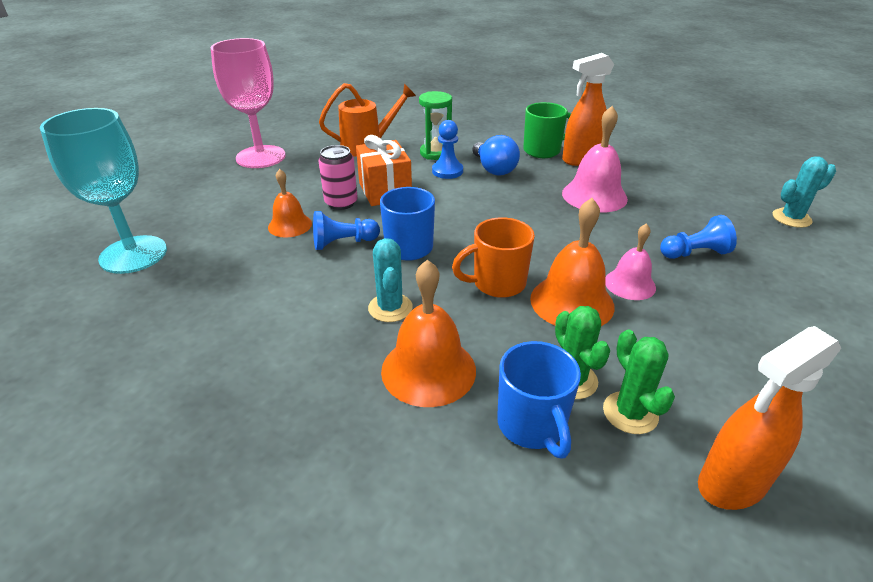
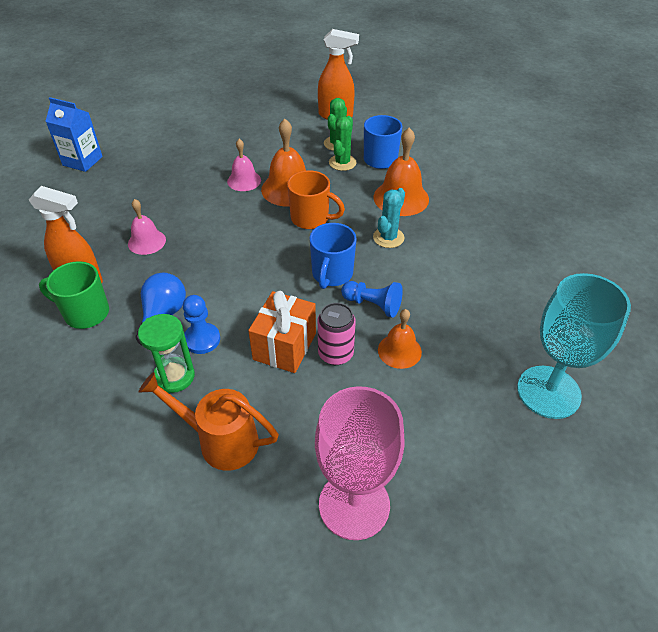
camera: 140 degrees left, 10 degrees up
(594, 195) = (146, 241): pink bell -> pink bell, size x0.63
(694, 253) = (178, 175): blue pawn -> none
(791, 218) = (82, 161): turquoise cactus -> blue carton

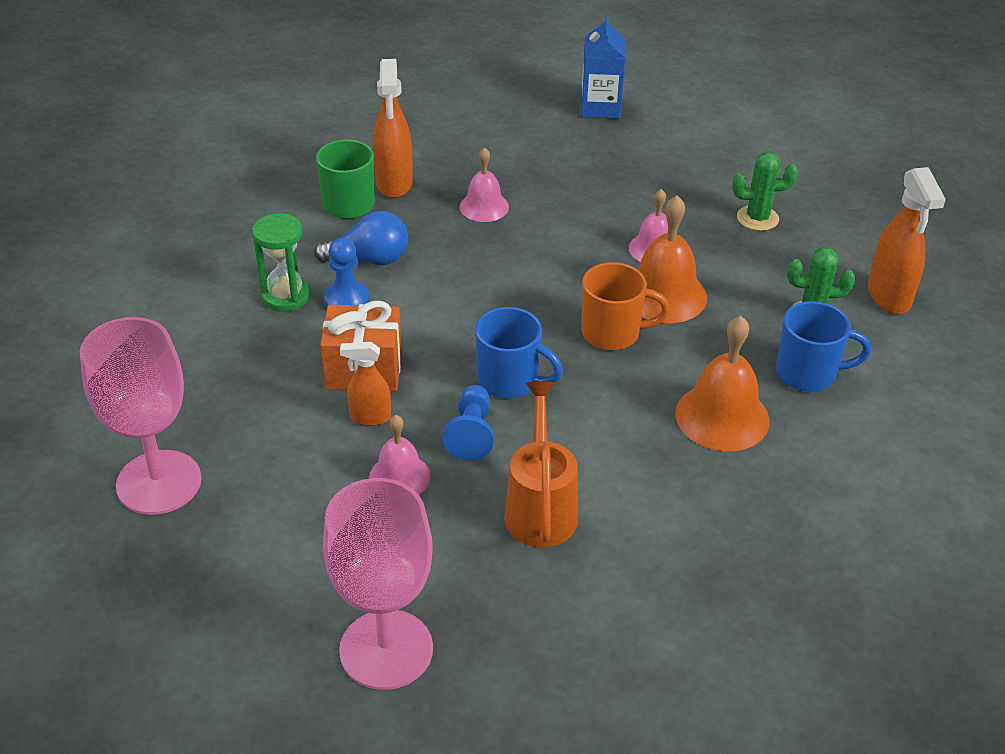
camera: 70 degrees right, 5 degrees down
(220, 441) = (212, 356): orange watering can -> orange watering can (540, 507)
(311, 219) = (612, 333): orange mug -> orange mug turned 90 degrees counterclockwise
(332, 274) = (510, 380): blue mug -> blue mug turned 150 degrees counterclockwise
(335, 354) = (370, 417): pink can -> orange spray bottle
(342, 163) = (766, 333): green cactus -> green cactus (757, 218)
(388, 238) = (618, 421): turquoise cactus -> none
(399, 351) = (399, 477): orange bell -> pink bell
(548, 392) = (386, 649): turquoise goblet -> pink goblet

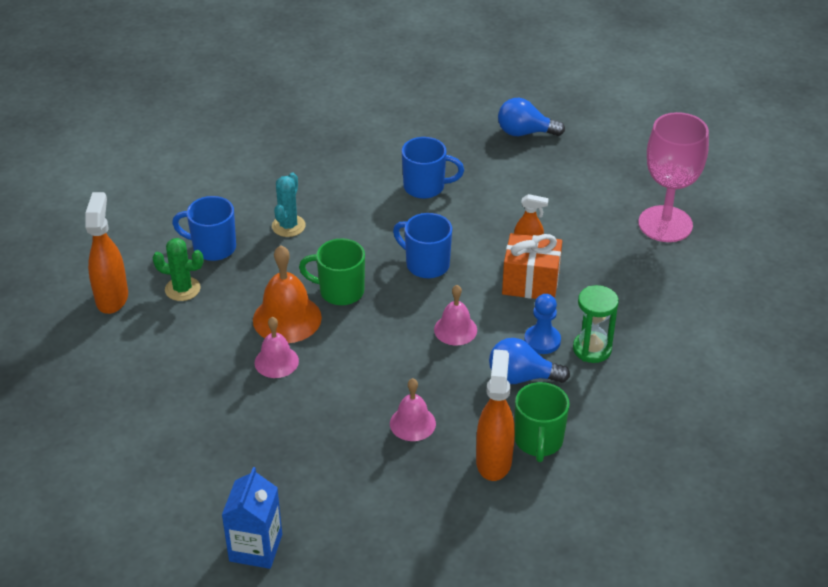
camera: 170 degrees left, 0 degrees up
(386, 649) = (525, 132): pink goblet -> blue light bulb
(399, 477) = (510, 212): pink bell -> pink bell (455, 329)
(471, 433) = (460, 233): blue pawn -> none
(540, 507) = (425, 187): orange watering can -> blue mug
(612, 333) = (340, 291): orange mug -> green mug
(722, 417) = (288, 226): orange bell -> turquoise cactus
(757, 218) = (171, 383): green cactus -> none

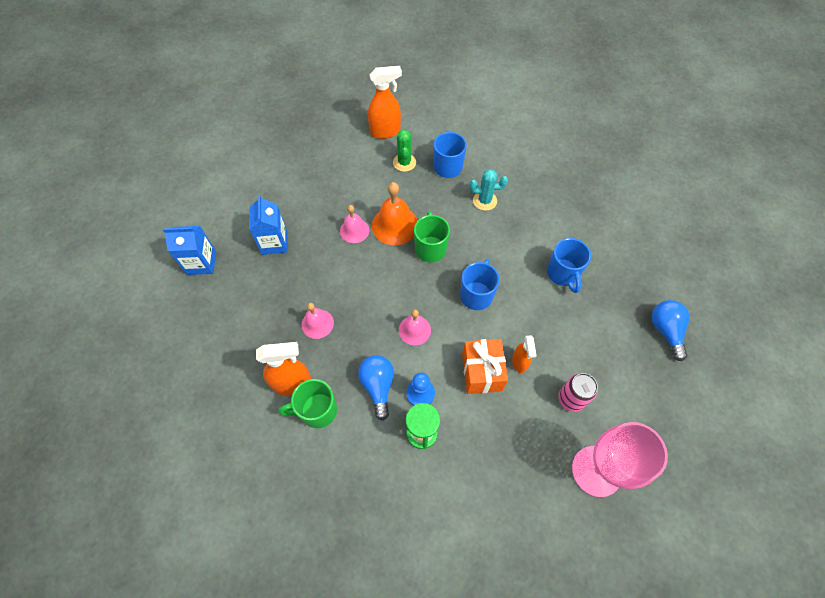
camera: 75 degrees right, 20 degrees up
(257, 454) = (274, 242): none -> blue carton
(583, 221) = (571, 399): none -> pink can

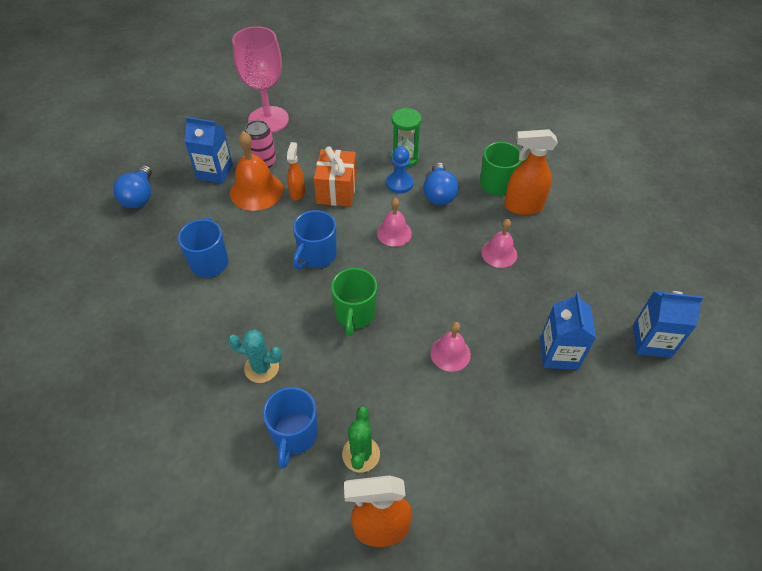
camera: 170 degrees left, 10 degrees down
(395, 225) = (394, 352): orange bell -> orange bell (256, 191)
(613, 375) = (215, 172): none -> blue carton

